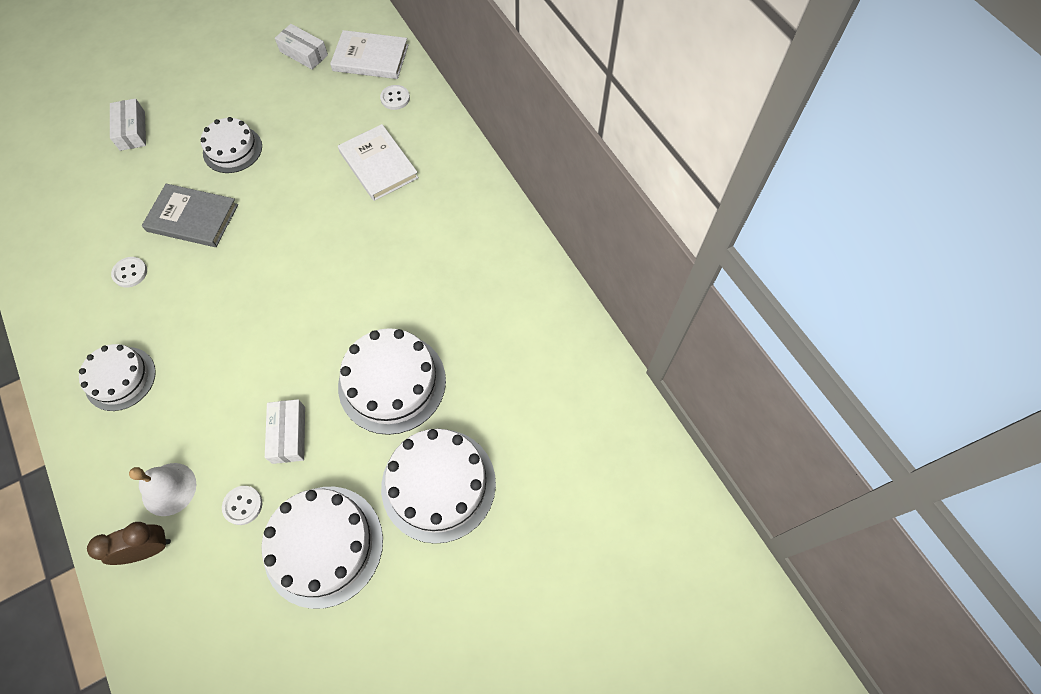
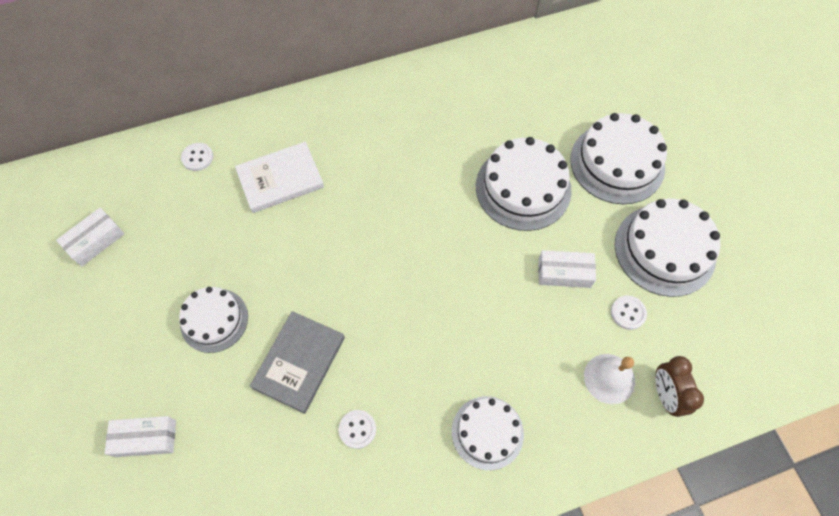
camera: 80 degrees left, 0 degrees up
(370, 58) = (131, 175): white book -> none

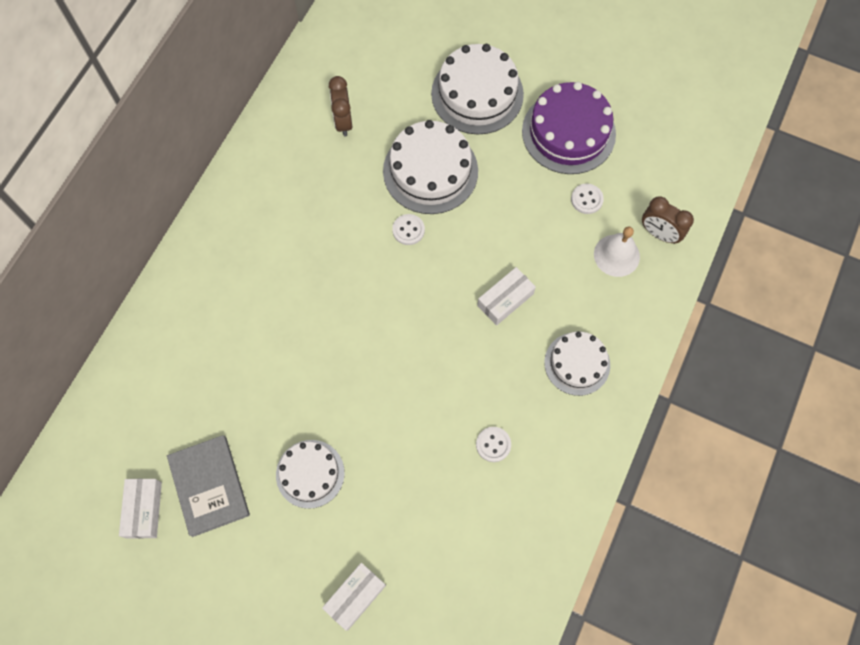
camera: 45 degrees left, 5 degrees up
(197, 157) = (150, 371): white button -> white button (408, 230)
(280, 179) = (240, 327): white book -> none
(299, 362) = (405, 441): grey book -> grey book (209, 486)
(495, 104) = (343, 122): none -> brown clock
(564, 273) = (520, 209): white box -> white box (505, 300)
(664, 250) = (568, 132): white cake -> purple cake

